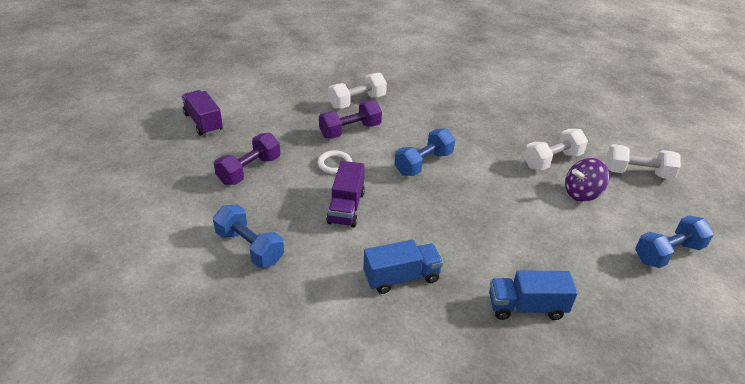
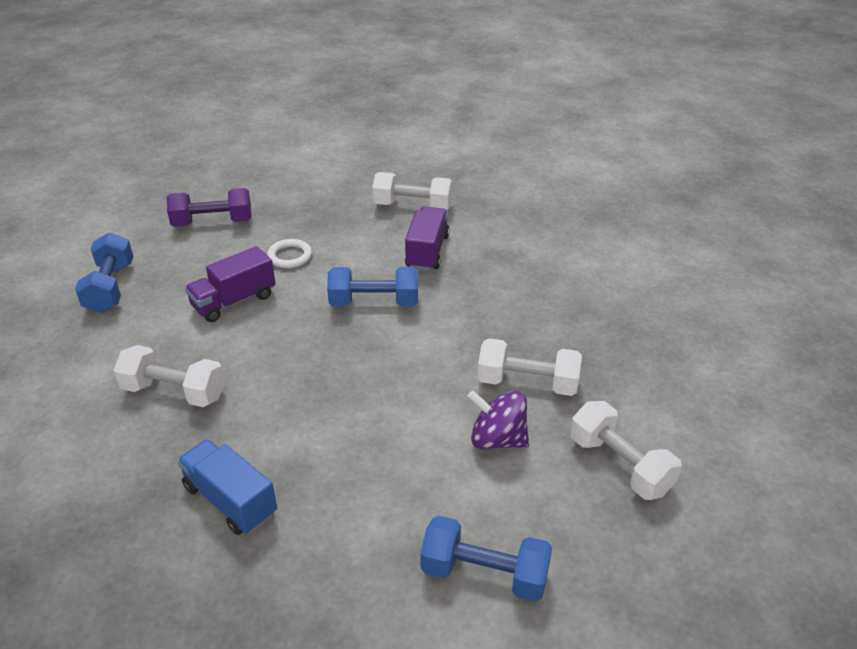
camera: 45 degrees right, 0 degrees up
(203, 122) = (245, 161): purple truck -> purple truck (427, 252)
(350, 131) = (357, 232): purple dumbbell -> none
(401, 277) = (174, 392): blue truck -> white dumbbell

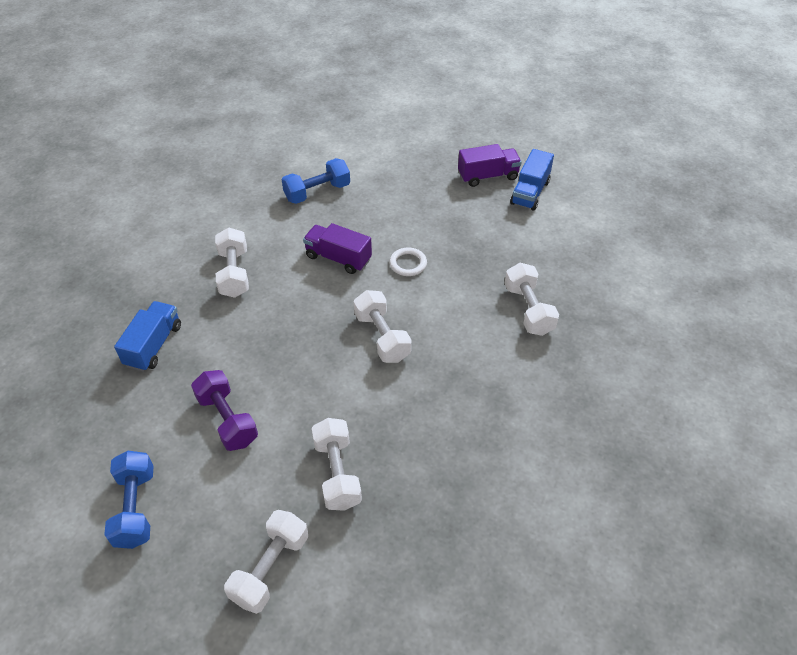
camera: 65 degrees right, 10 degrees up
(213, 222) = (421, 203): purple dumbbell -> purple dumbbell (227, 420)
(269, 158) = (530, 192): none -> blue truck
(374, 302) = (382, 337): blue dumbbell -> white dumbbell
(427, 252) = (469, 344): purple truck -> purple truck (488, 176)
(497, 439) = (265, 473): purple spinning top -> none

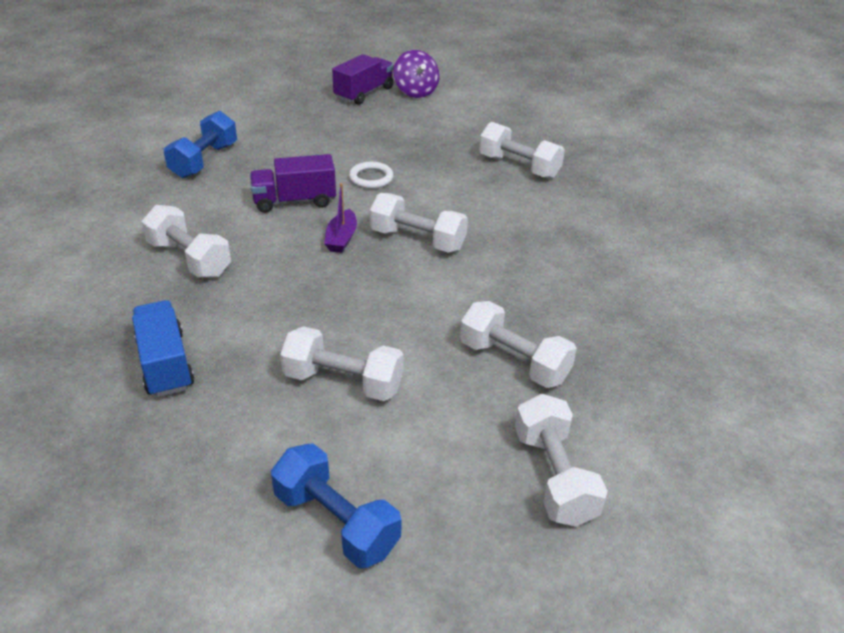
camera: 40 degrees left, 10 degrees down
(227, 420) = (343, 382): purple dumbbell -> white dumbbell
(335, 307) = (341, 238): none -> purple boat
(530, 192) = (416, 92): blue truck -> purple spinning top

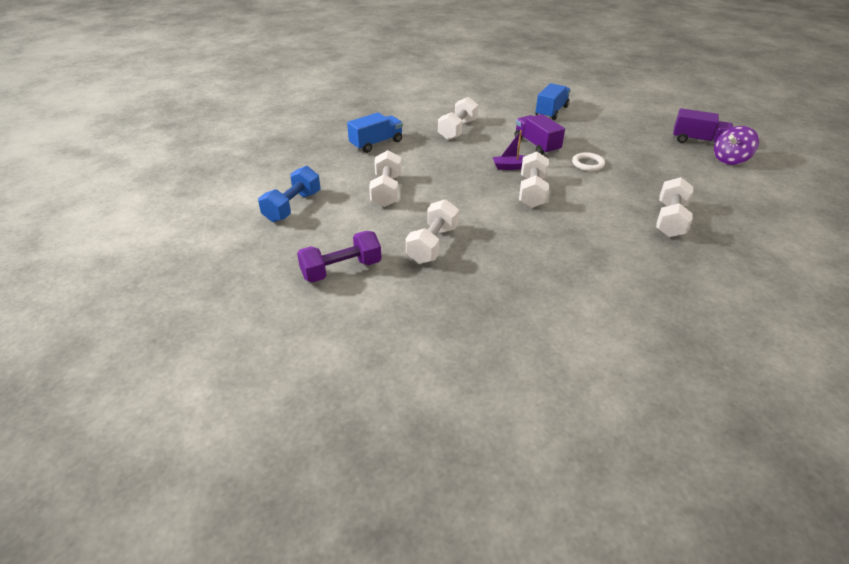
camera: 75 degrees right, 0 degrees up
(204, 161) = (551, 112): blue dumbbell -> blue truck
(554, 476) = (341, 270): white dumbbell -> purple dumbbell

